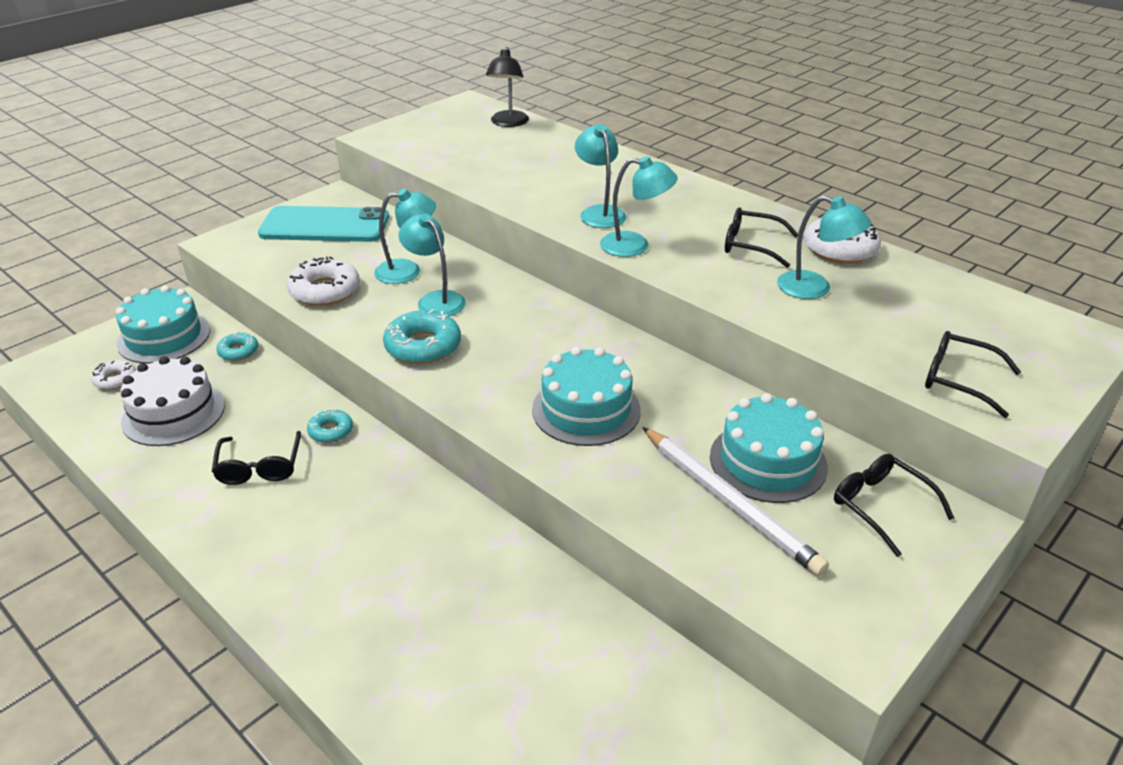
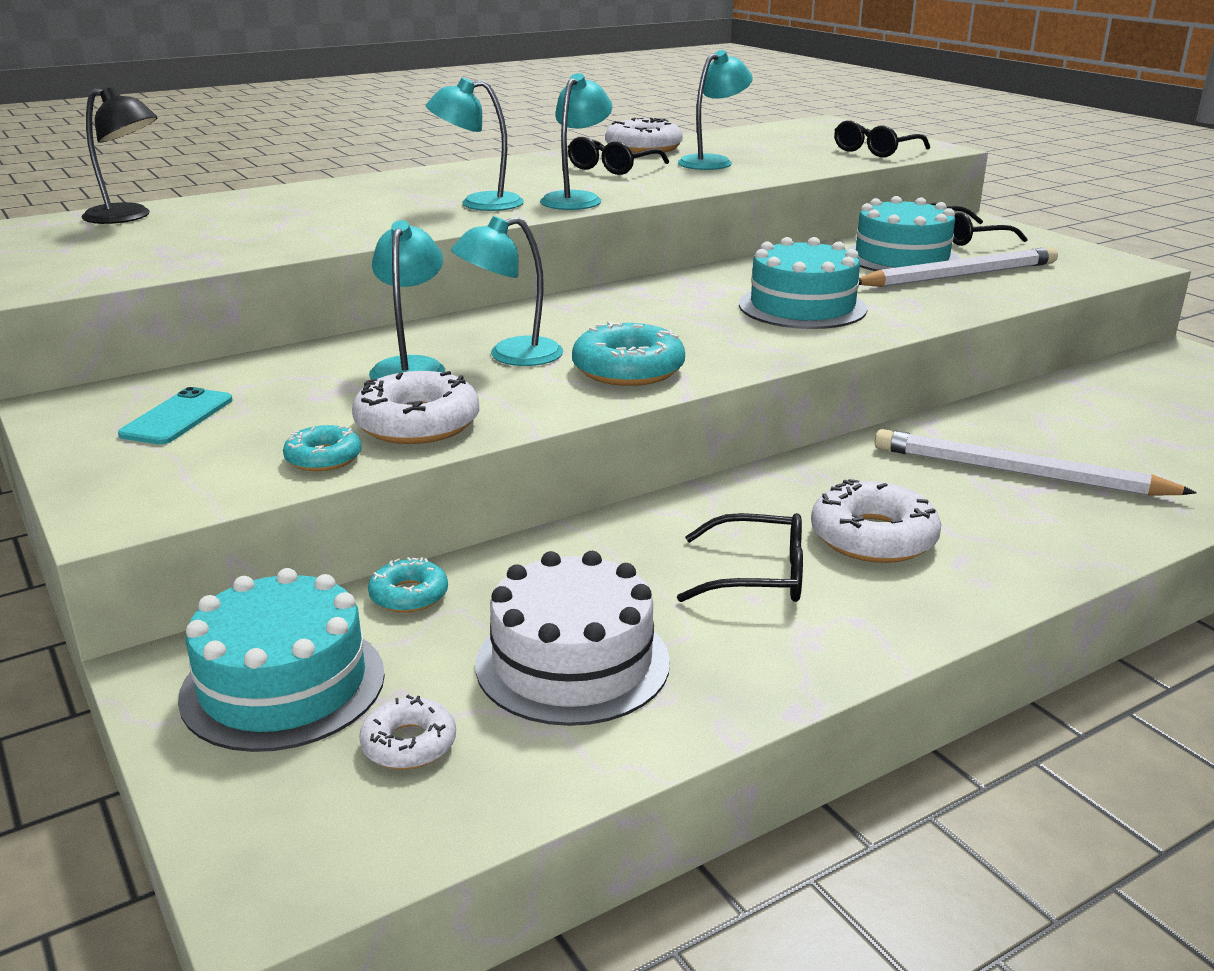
camera: 75 degrees left, 10 degrees down
(311, 514) = (873, 537): none -> white donut
(325, 226) = (177, 417): turquoise phone -> turquoise phone, size x0.50
(331, 431) = (689, 517): turquoise donut -> turquoise donut (323, 458)
(426, 594) = (1019, 473): none -> white pencil

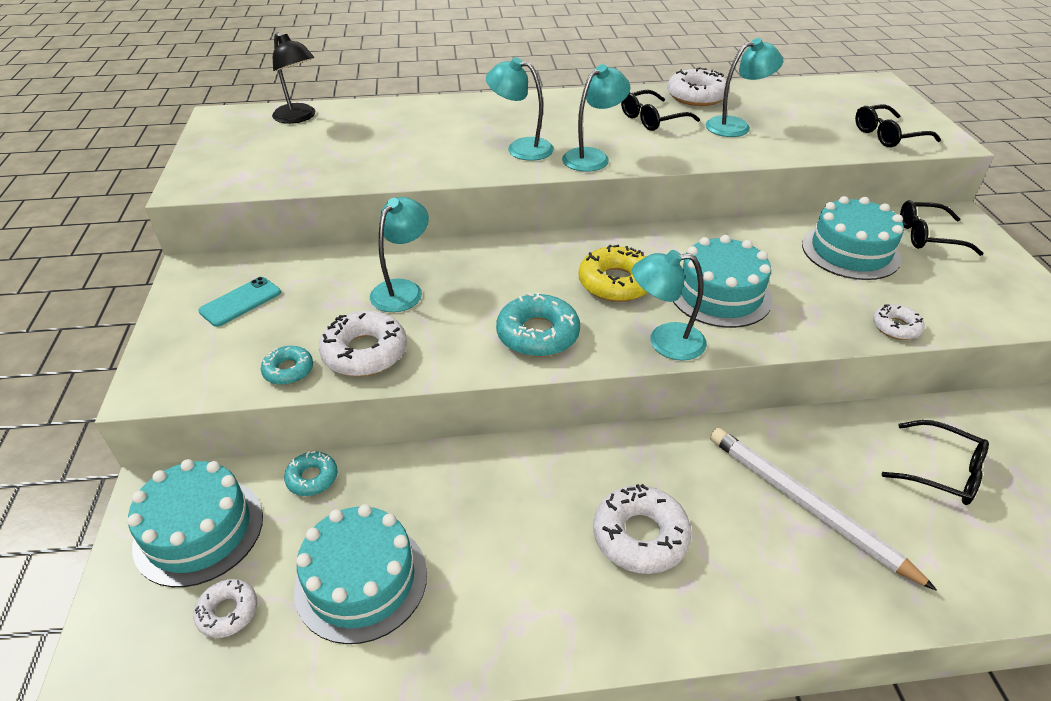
camera: 25 degrees right, 15 degrees up
(511, 356) = (472, 295): turquoise lamp -> turquoise lamp (665, 341)
(572, 662) = (361, 580): white cake -> turquoise cake
(677, 318) = (616, 283): none -> yellow donut
(758, 575) = (532, 544): black glasses -> black glasses (942, 471)
(959, 275) = (882, 287): white pencil -> none
(1000, 298) = (896, 327): none -> white donut

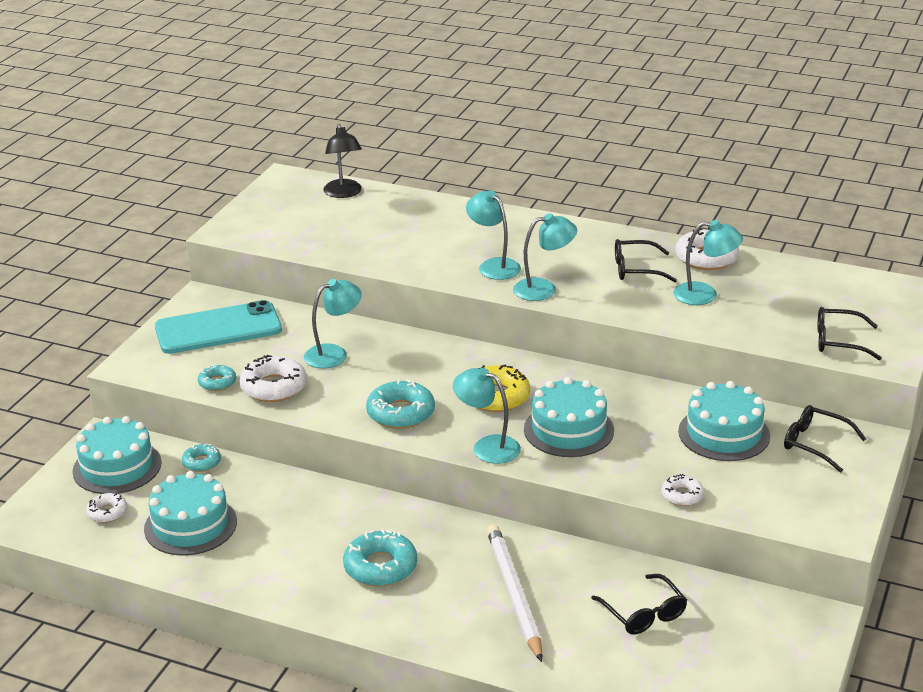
camera: 30 degrees right, 10 degrees down
(240, 302) = (218, 329): turquoise phone -> turquoise phone, size x2.02
(640, 536) = (380, 567): white donut -> turquoise donut

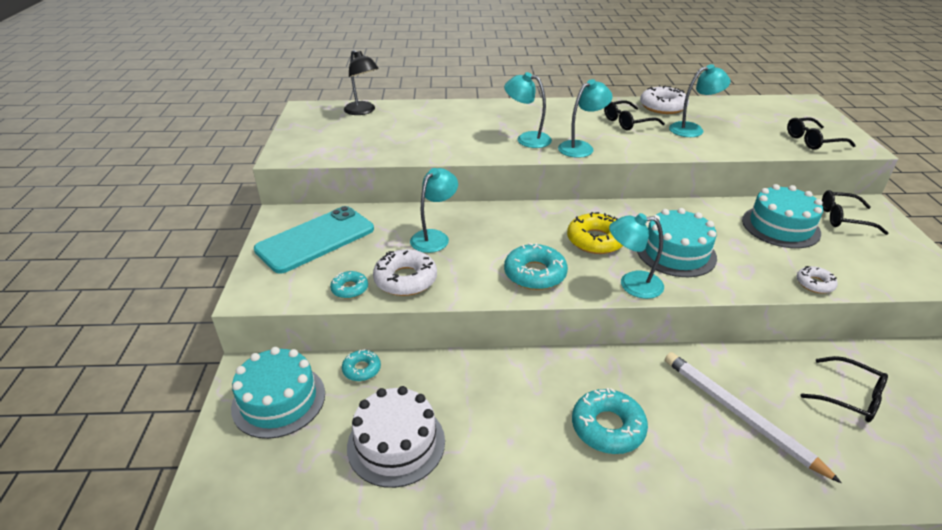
camera: 25 degrees left, 5 degrees up
(107, 512) = (298, 458): white donut -> none
(190, 525) = (396, 443): turquoise cake -> white cake

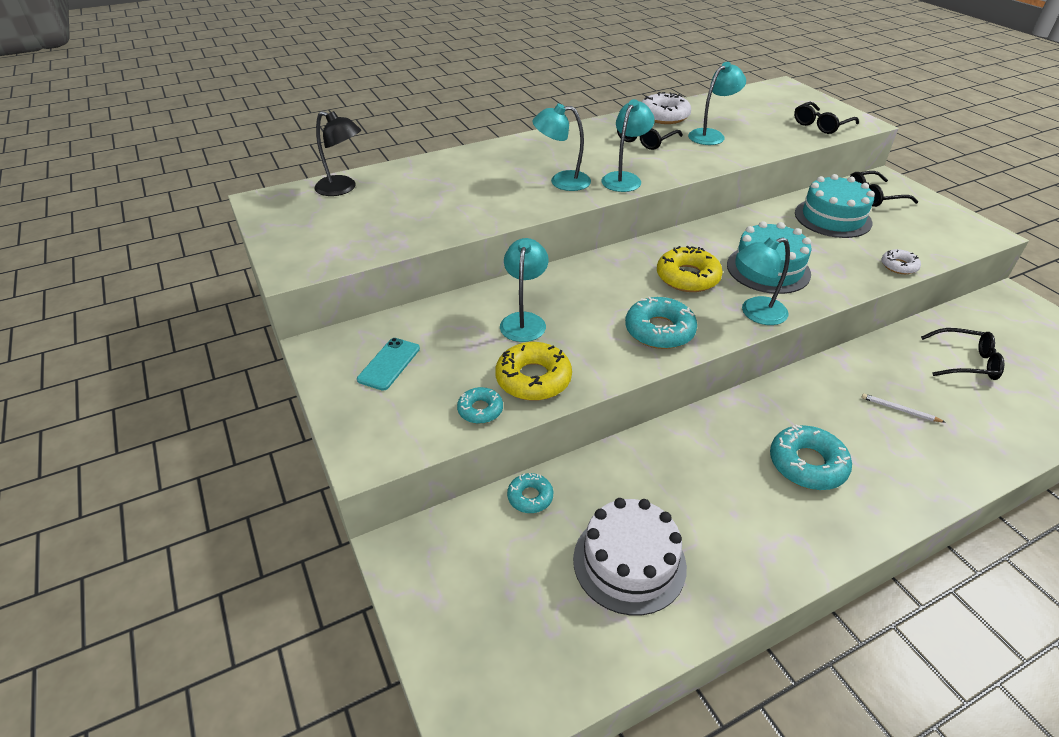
camera: 25 degrees left, 5 degrees up
(279, 400) = (465, 568): turquoise cake -> none
(316, 239) = (389, 364): turquoise phone -> turquoise phone, size x0.50
(405, 279) = (533, 379): white donut -> yellow donut
(739, 415) = (900, 410): white pencil -> white pencil, size x0.41

